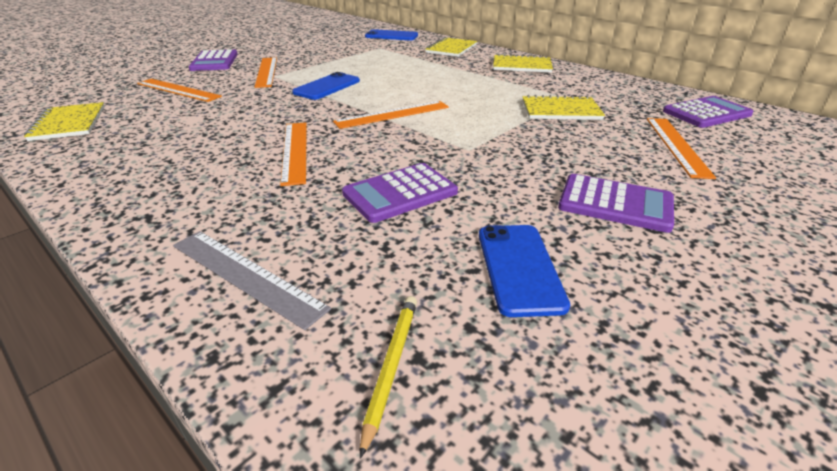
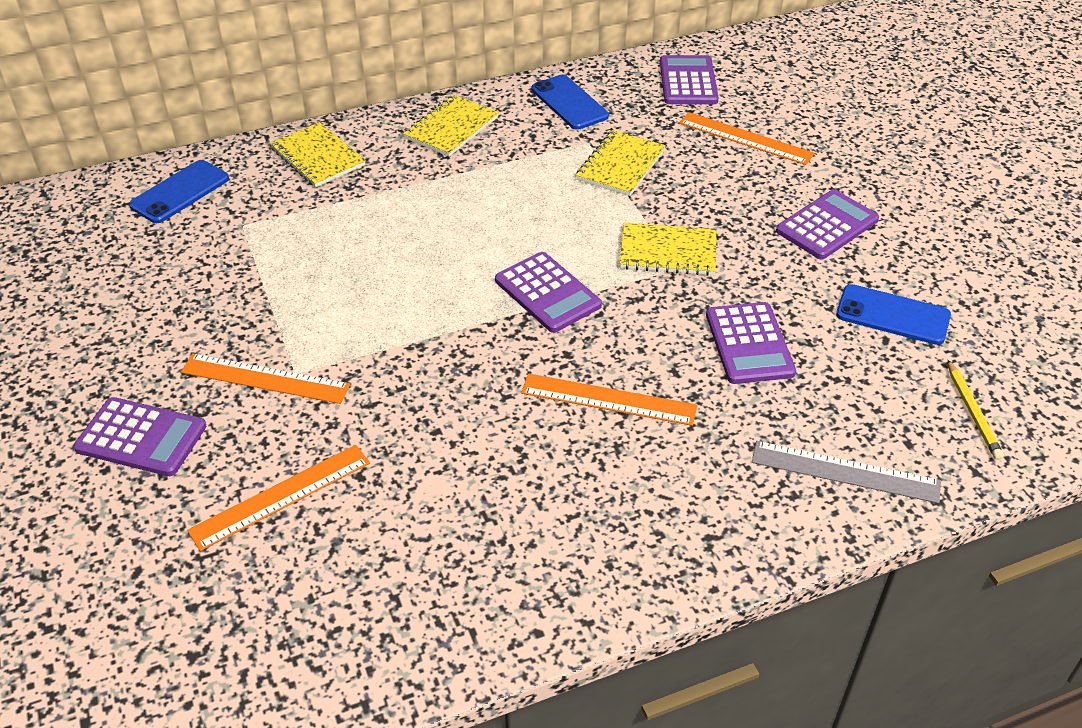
camera: 65 degrees left, 10 degrees up
(69, 123) = (357, 634): yellow notebook -> yellow notebook (668, 252)
(245, 275) = (845, 472): grey ruler -> grey ruler turned 45 degrees clockwise
(327, 87) = (397, 326): blue phone -> blue phone (569, 103)
(391, 366) = (972, 412): yellow pencil -> yellow pencil turned 135 degrees counterclockwise
(392, 114) = (547, 293): orange ruler -> purple calculator

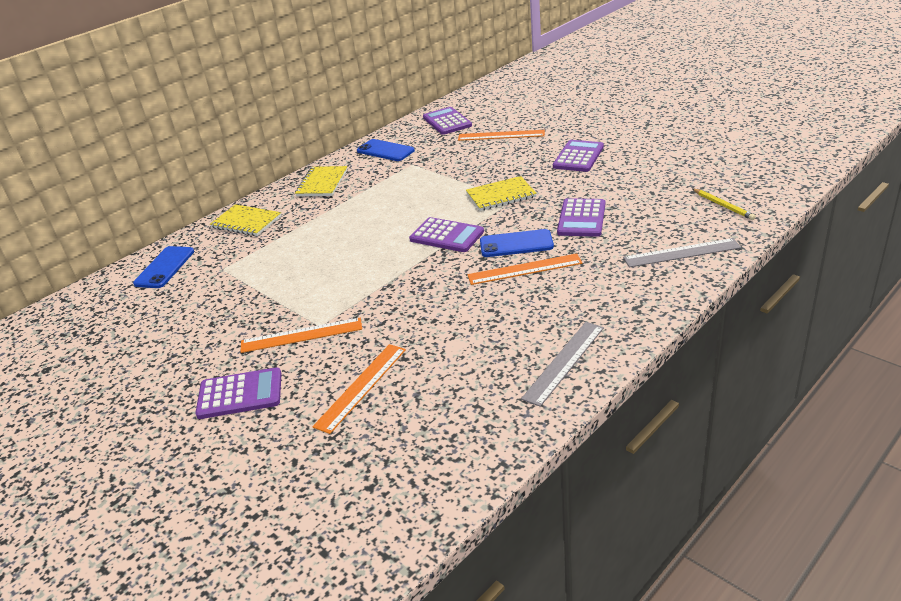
camera: 20 degrees left, 10 degrees down
(549, 583) = (564, 362): none -> grey ruler
(620, 165) = (440, 168): yellow notebook -> none
(749, 344) = (581, 218): purple calculator -> purple calculator turned 45 degrees clockwise
(892, 315) = (646, 181): blue phone -> blue phone (516, 244)

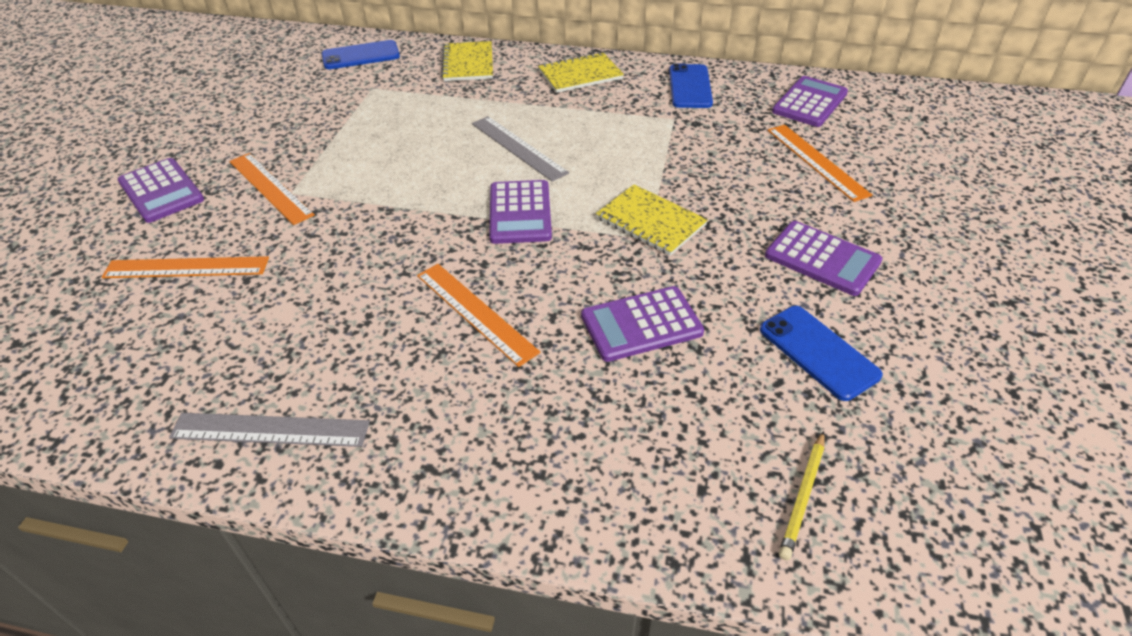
camera: 55 degrees right, 10 degrees up
(516, 244) = (534, 282): blue phone -> blue phone (818, 352)
(578, 157) = (822, 259): purple calculator -> purple calculator turned 45 degrees clockwise
(681, 253) = (610, 481): grey ruler -> grey ruler (518, 148)

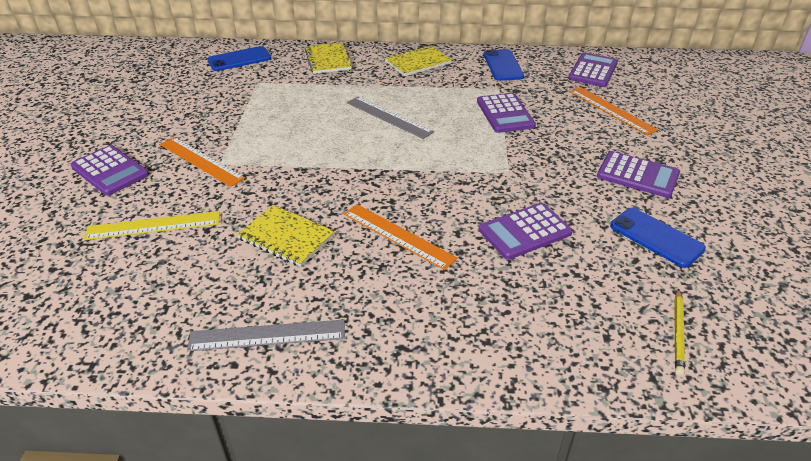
camera: 10 degrees left, 5 degrees down
(186, 267) = (153, 225): orange ruler -> yellow ruler
(520, 213) = (407, 163): purple calculator -> purple calculator (505, 113)
(650, 222) = (507, 161): yellow notebook -> yellow notebook (286, 237)

